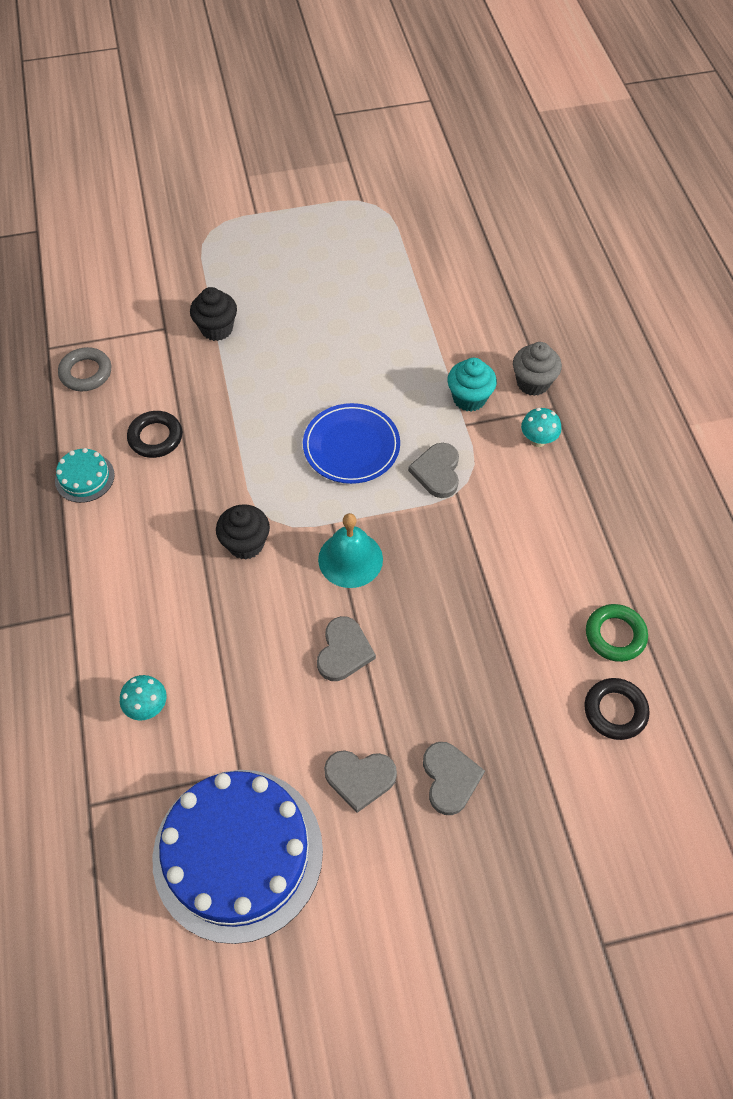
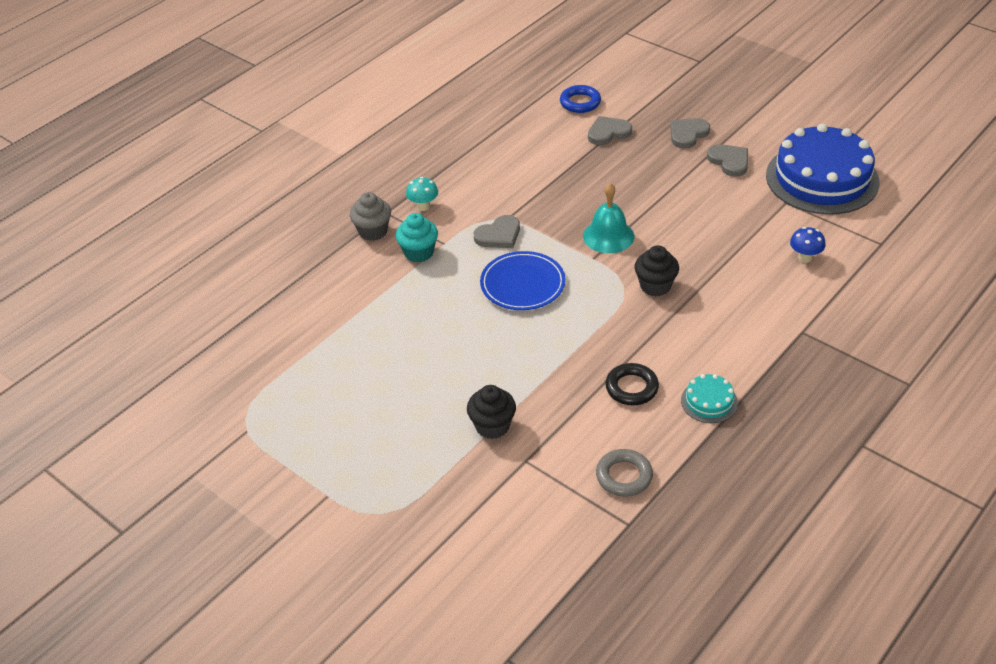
camera: 125 degrees left, 15 degrees down
(148, 707) = (805, 258): turquoise mushroom -> blue mushroom
(344, 651) = (670, 205): grey heart -> grey heart (608, 133)
(615, 635) = (534, 120): green ring -> none
(615, 711) = (580, 102): black ring -> blue ring

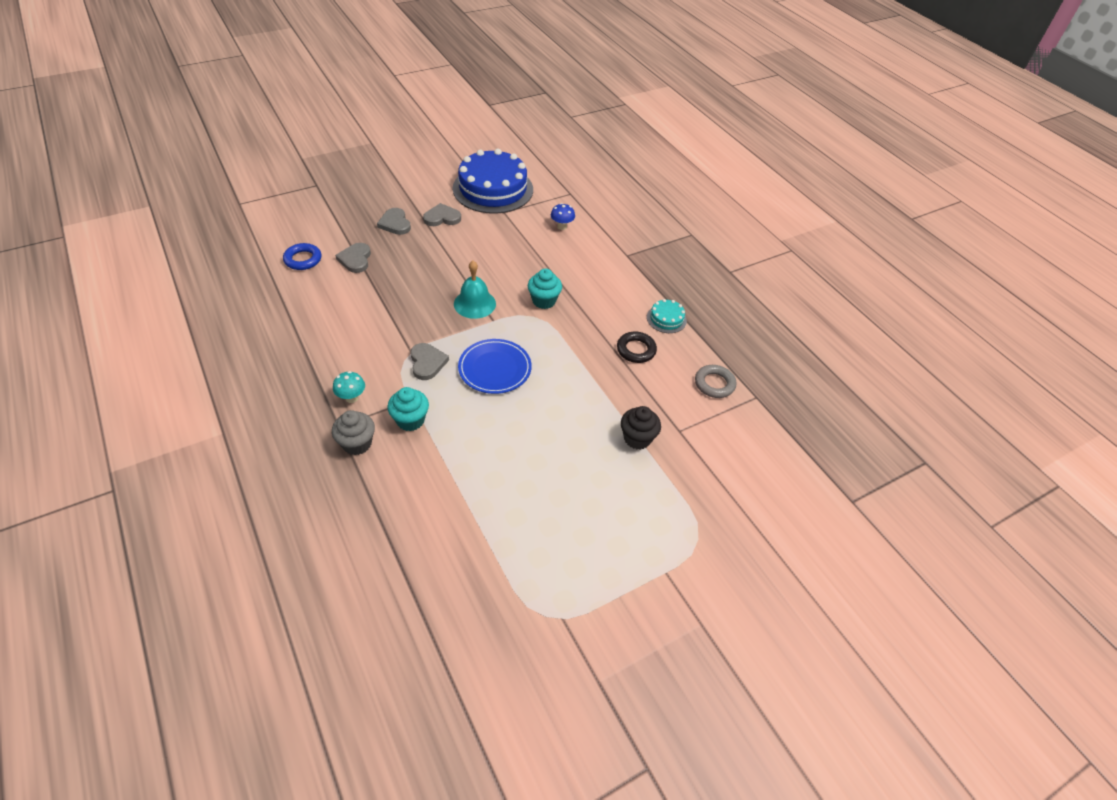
camera: 75 degrees left, 5 degrees up
(655, 286) = (544, 301): black cupcake -> turquoise cupcake

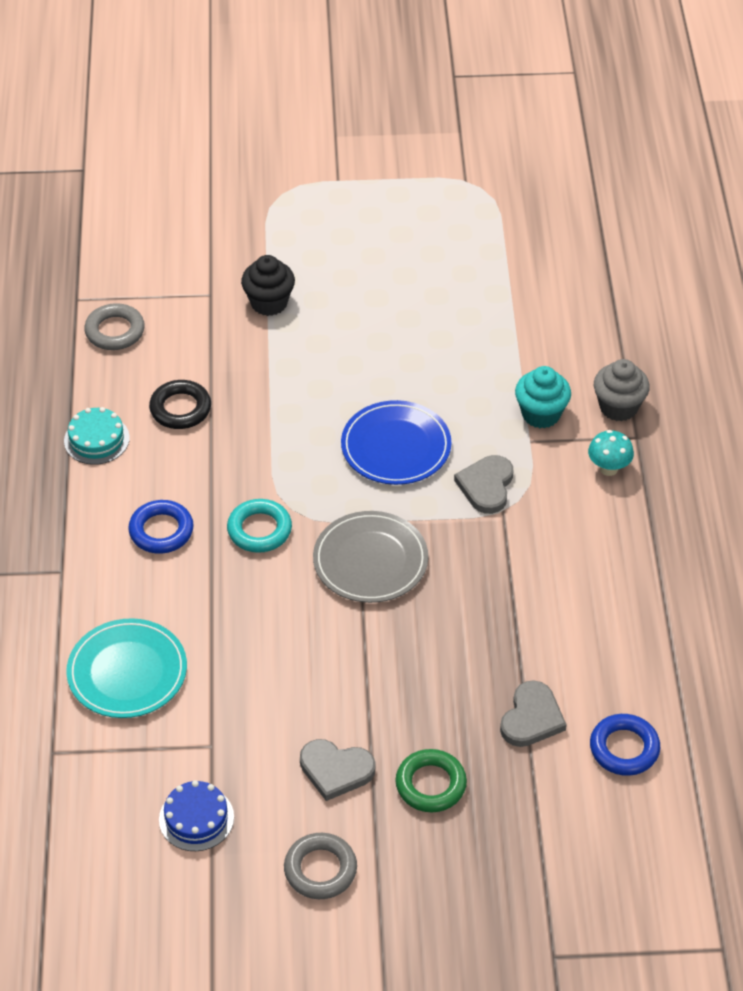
camera: 150 degrees left, 0 degrees up
(395, 223) = (430, 784): grey heart -> green ring
(430, 186) = (320, 869): none -> grey ring
(474, 303) = (370, 560): turquoise bell -> grey plate
(493, 189) = (196, 818): blue cake -> blue cake, size x0.42
(544, 301) = (259, 530): turquoise cupcake -> turquoise ring
(562, 226) = (127, 672): blue mushroom -> turquoise plate
(594, 285) = (161, 531): none -> blue ring

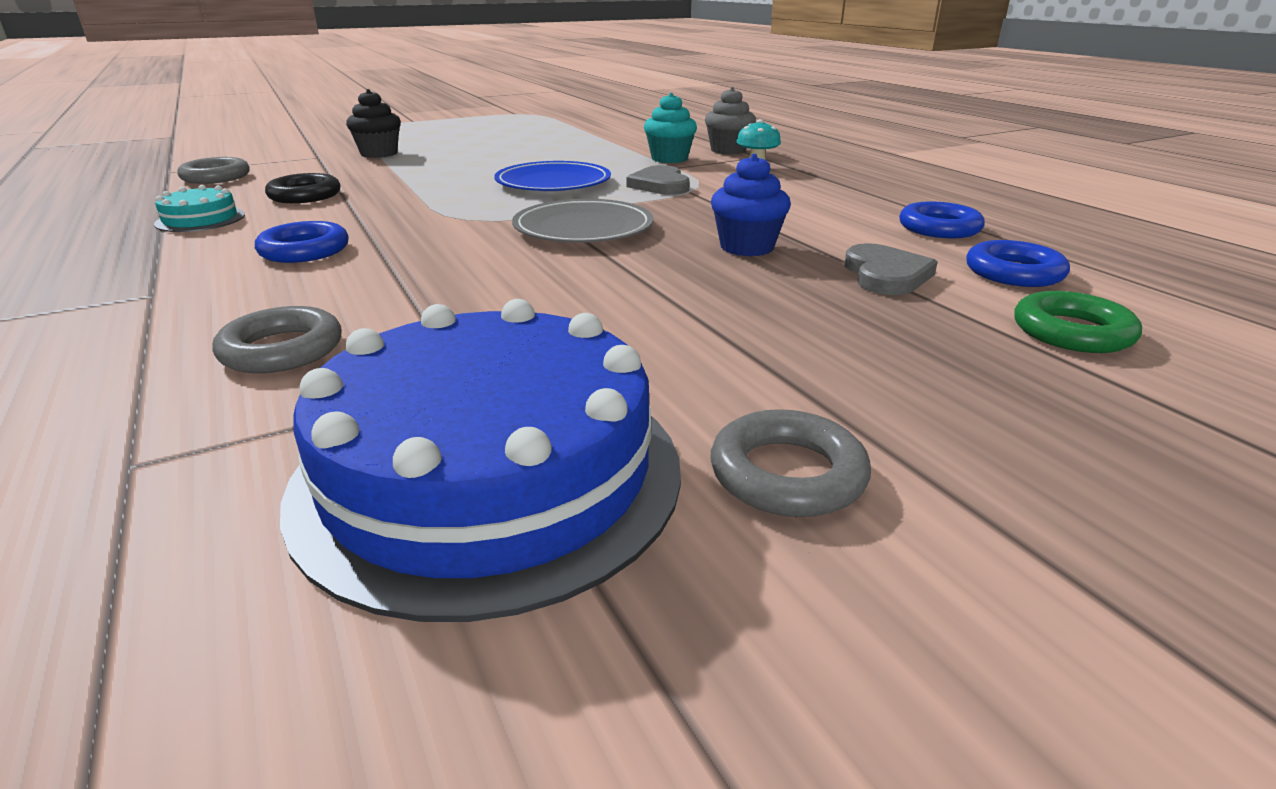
camera: 25 degrees left, 20 degrees down
(127, 672) = (282, 350): turquoise plate -> grey ring
(196, 818) = (489, 473): blue cake -> blue cake, size x2.36
(259, 530) = (436, 232): turquoise ring -> none
(336, 770) = (693, 362): grey heart -> none
(430, 784) = (842, 344): green ring -> green ring (1072, 332)
(469, 640) = (747, 247): none -> blue cupcake
(646, 662) = (939, 228): none -> blue ring

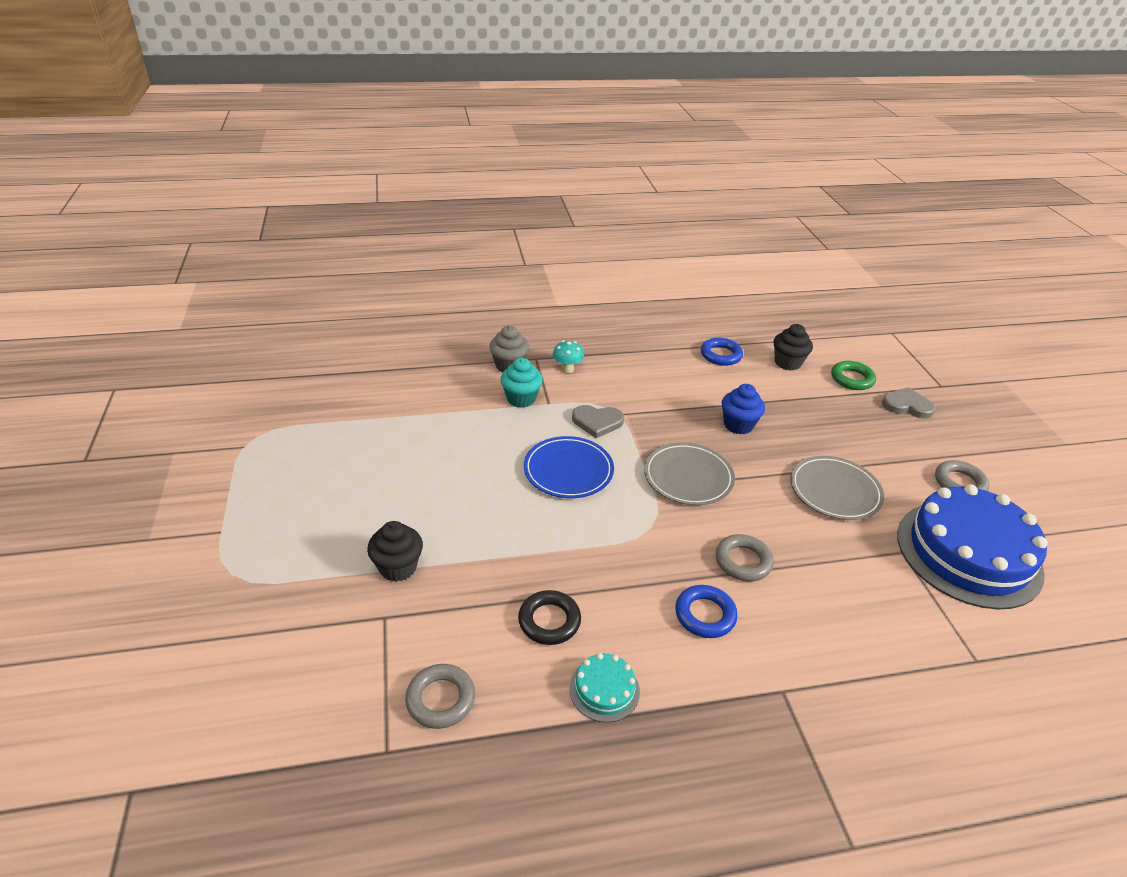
camera: 75 degrees left, 10 degrees up
(282, 350) = (866, 617): grey ring -> grey ring (743, 561)
(626, 320) = (835, 491): none -> grey plate
(886, 275) = (786, 397): grey heart -> grey heart (907, 405)
(1014, 272) = (787, 363): blue ring -> black cupcake

